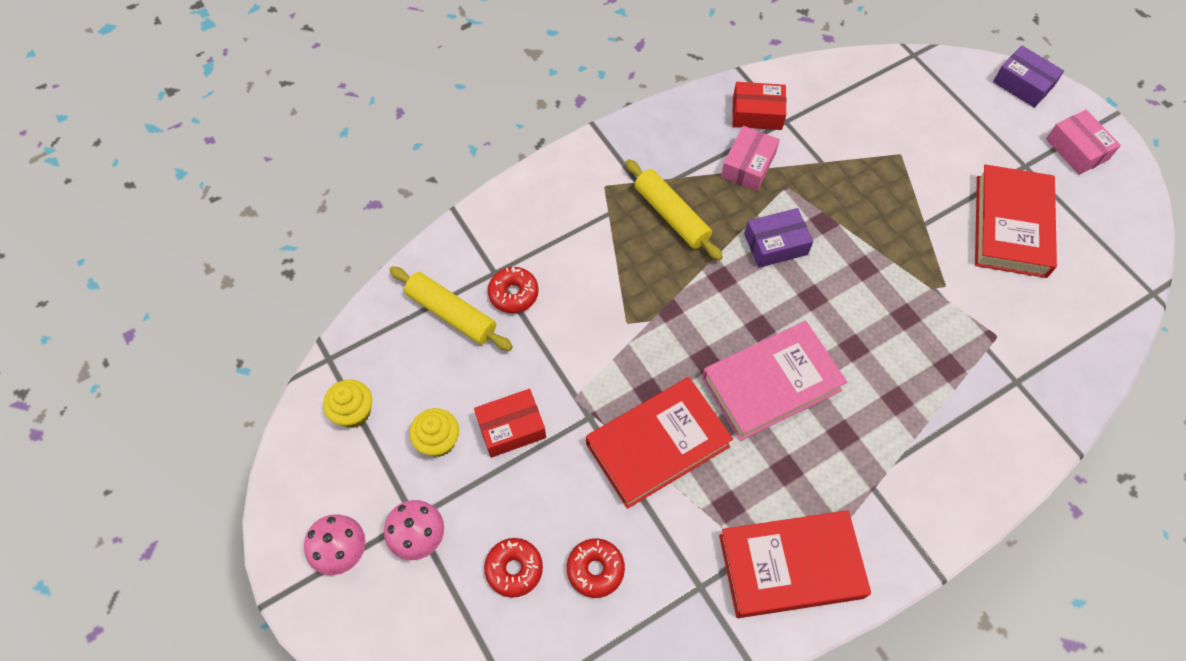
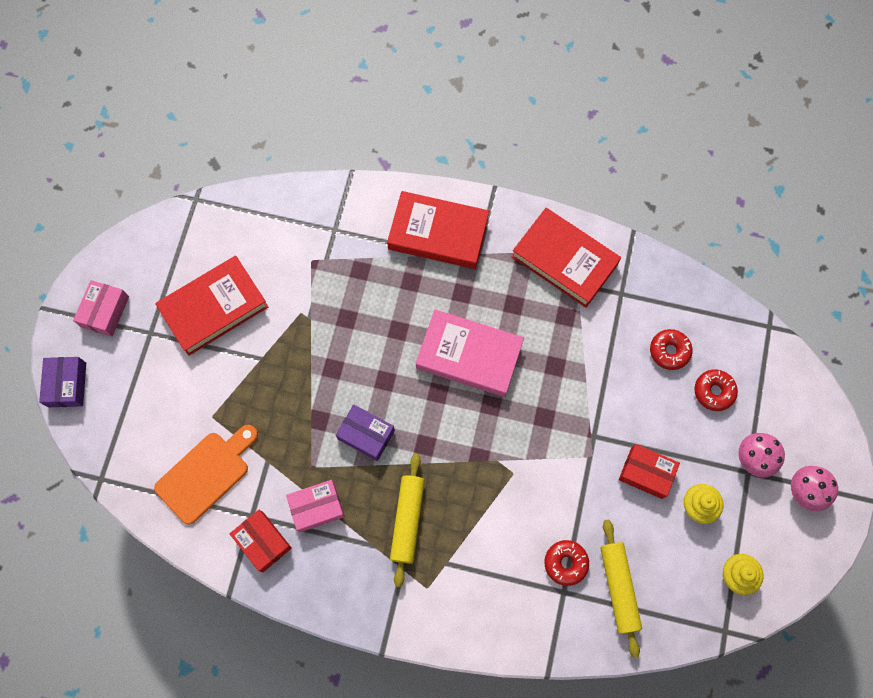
camera: 135 degrees left, 10 degrees up
(657, 445) = (570, 383): red book -> red book (438, 233)
(852, 117) = (206, 474): none -> orange cutting board

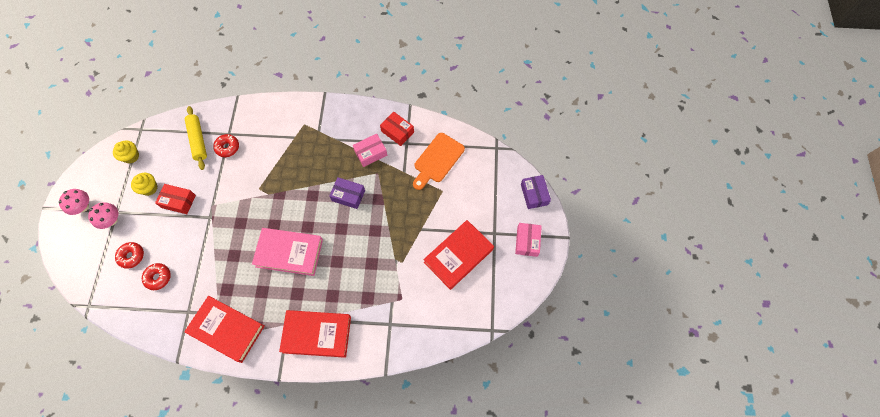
camera: 170 degrees right, 5 degrees down
(407, 520) = (318, 154): yellow rolling pin -> none

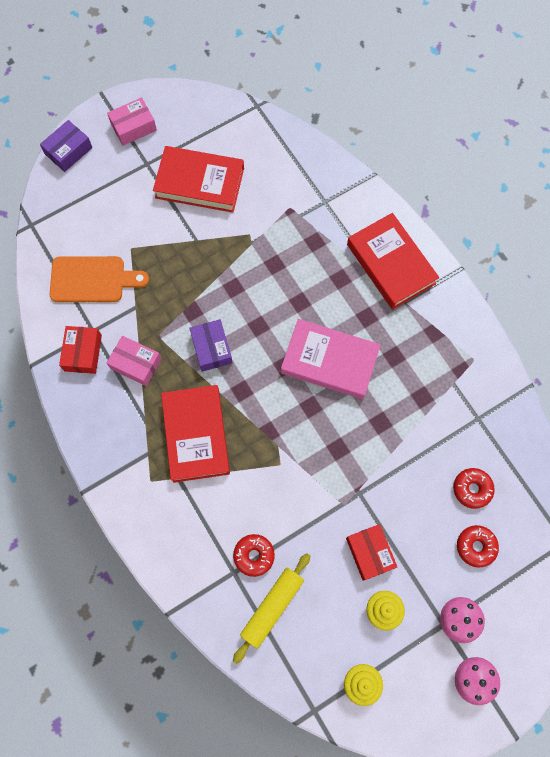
camera: 125 degrees left, 5 degrees up
(227, 330) = (460, 360): red book -> red book (196, 435)
(289, 253) = (329, 361): pink book -> pink book turned 45 degrees counterclockwise

